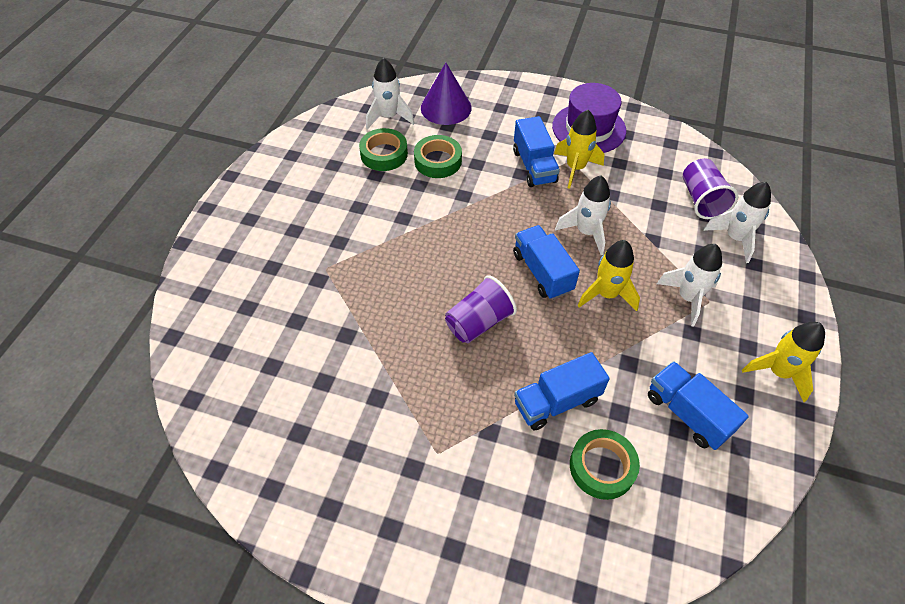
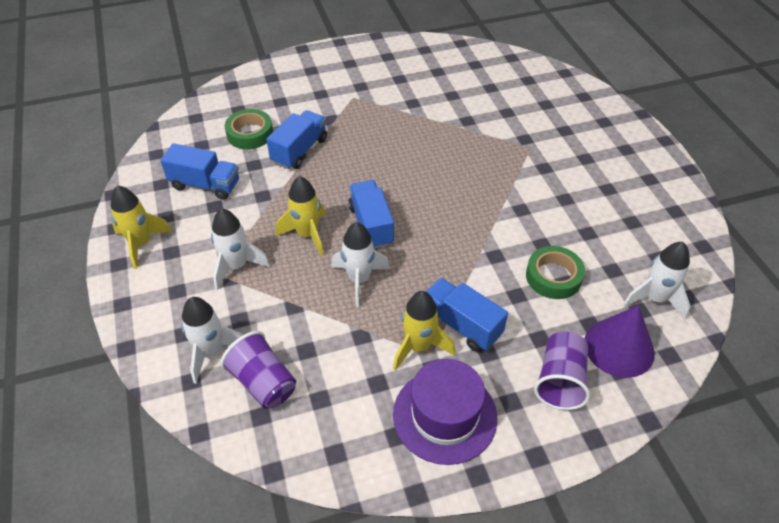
camera: 145 degrees right, 5 degrees down
(384, 154) = (606, 256): green tape -> none
(478, 322) = (389, 168): purple cup -> purple cup (560, 381)
(542, 272) = (371, 225): blue truck -> blue truck turned 135 degrees counterclockwise

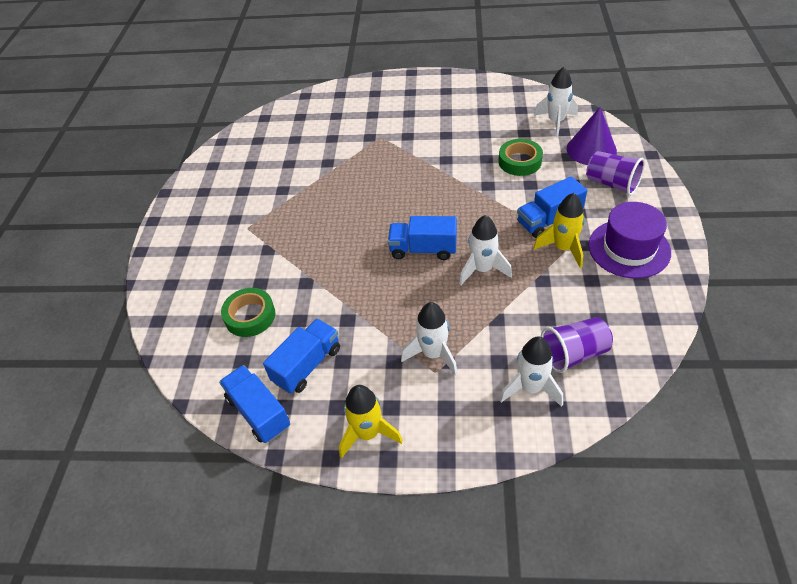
camera: 65 degrees left, 0 degrees up
(299, 151) = (299, 281): blue truck -> blue truck (259, 412)
(307, 234) = (415, 295): yellow rocket -> none

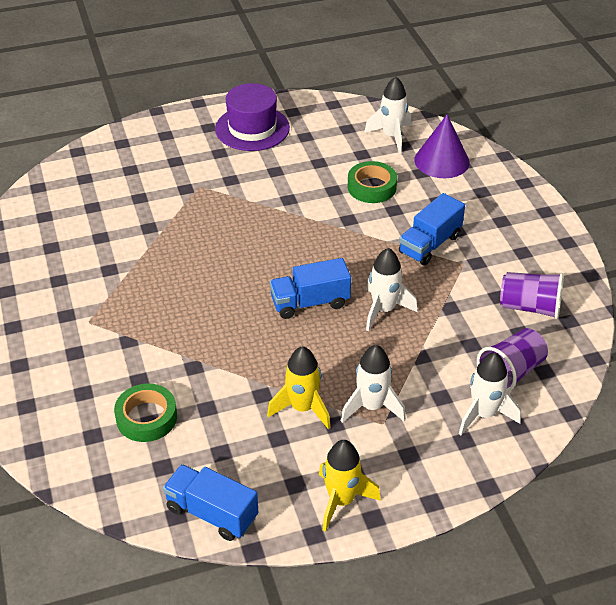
camera: 25 degrees left, 5 degrees down
(307, 365) = (241, 452): blue truck -> none
(563, 248) = (457, 270): yellow rocket -> yellow rocket (302, 408)
(612, 184) = (478, 194): purple cup -> purple cup (530, 307)
(629, 248) = (521, 257): purple hat -> purple hat (252, 128)

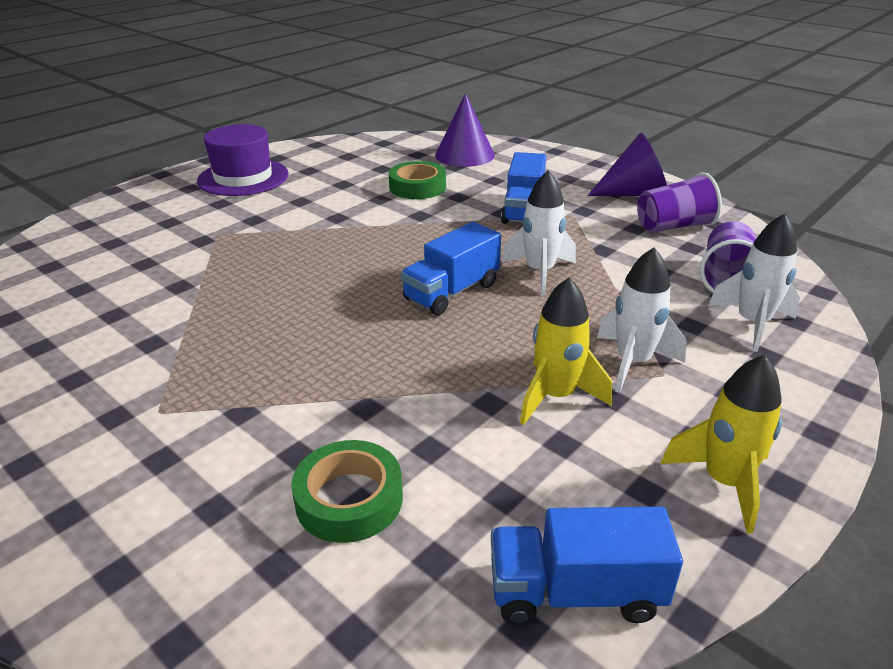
camera: 30 degrees left, 10 degrees down
(391, 136) = (398, 151): white rocket -> none
(538, 260) = (635, 193): none -> purple cone

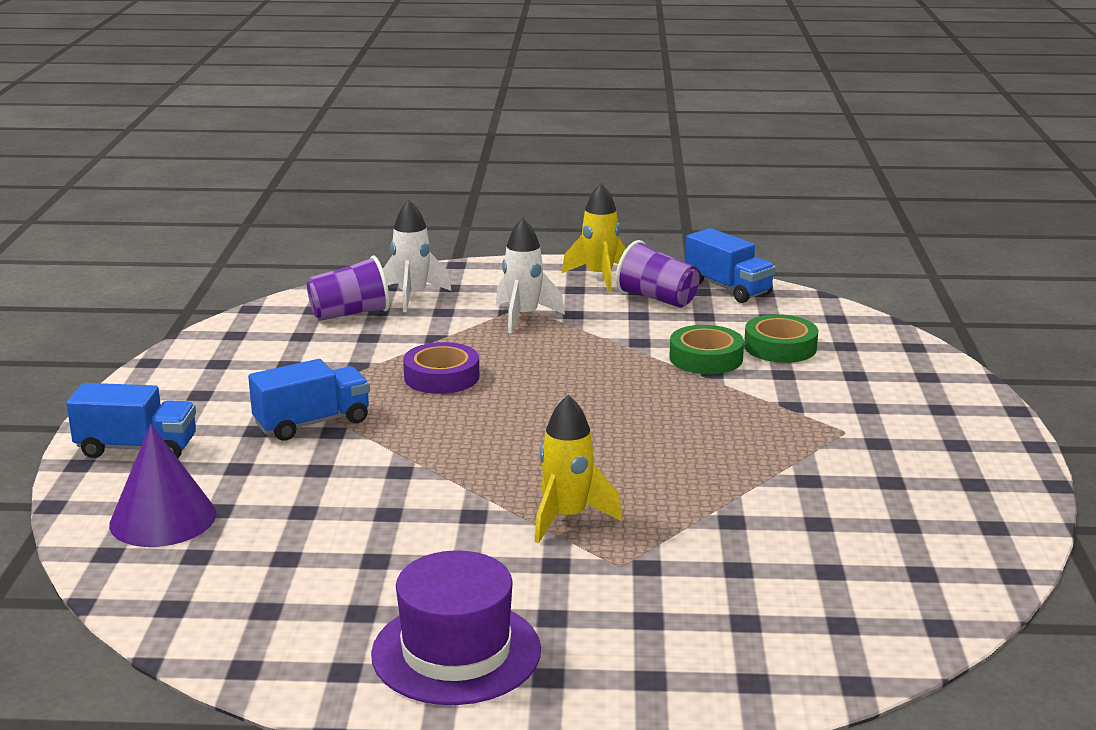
camera: 130 degrees left, 10 degrees down
(417, 187) = (321, 505): green tape -> green tape (706, 358)
(452, 292) = (530, 398): blue truck -> blue truck (137, 448)
(539, 272) = (441, 377): white rocket -> purple tape
(556, 396) = (599, 327): yellow rocket -> yellow rocket (567, 518)
(635, 193) = (191, 384): purple cone -> none
(673, 226) = (263, 350): purple cup -> purple cup (657, 299)

